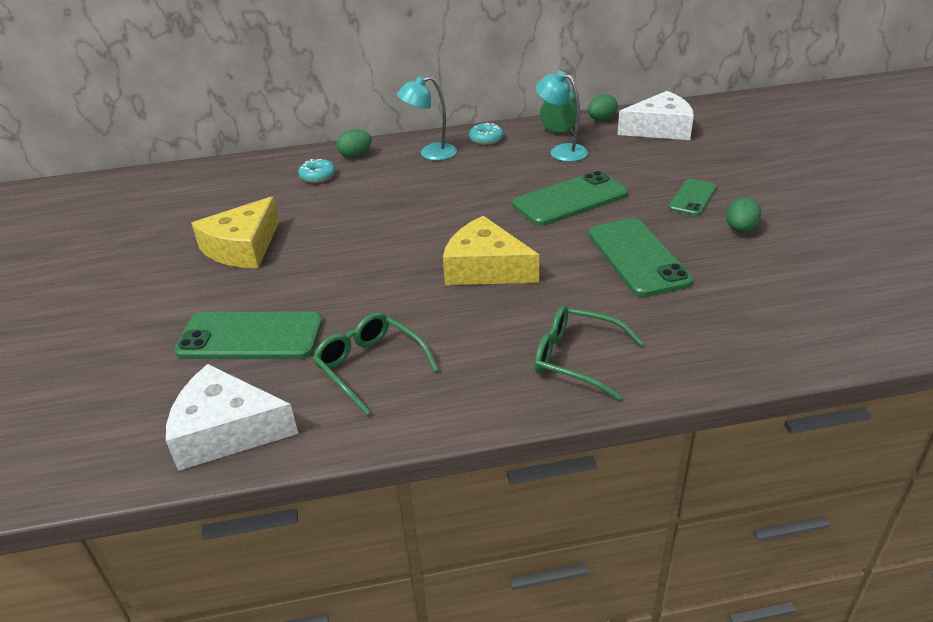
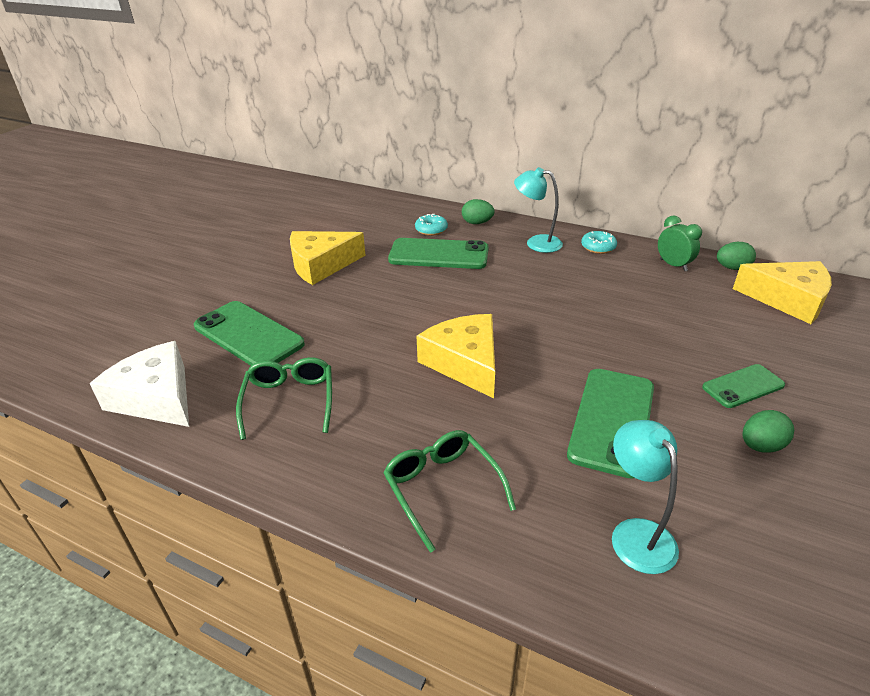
camera: 35 degrees right, 0 degrees up
(561, 151) = (656, 284): turquoise lamp -> turquoise lamp (636, 533)
(570, 199) = (611, 333): green phone -> green phone (439, 254)
(660, 129) = (788, 299): white cheese -> yellow cheese

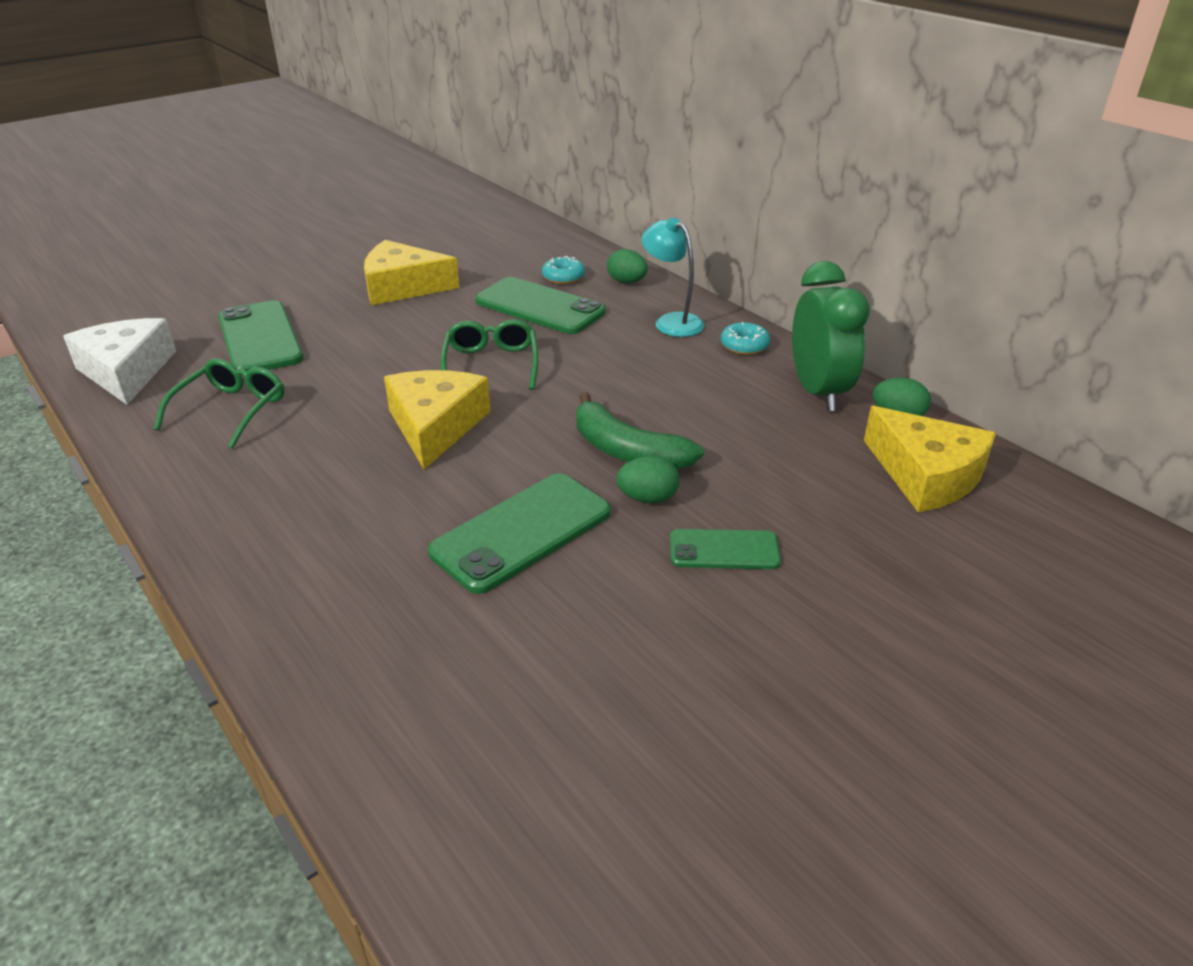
camera: 25 degrees right, 0 degrees up
(443, 489) = (278, 533): green glasses -> green glasses (491, 365)
(610, 339) = (627, 451): none -> green banana
(636, 533) = (413, 642): turquoise lamp -> none
(673, 265) = (818, 392): green clock -> green clock, size x1.76
(761, 446) = (660, 616): green egg -> green egg (647, 498)

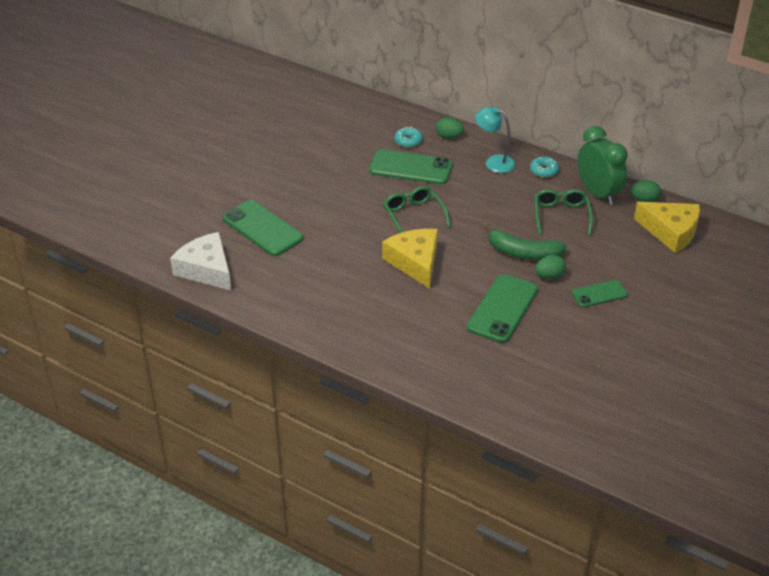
camera: 20 degrees left, 5 degrees up
(230, 410) = (294, 279): green glasses -> green glasses (561, 216)
(402, 287) = (314, 170): yellow cheese -> none

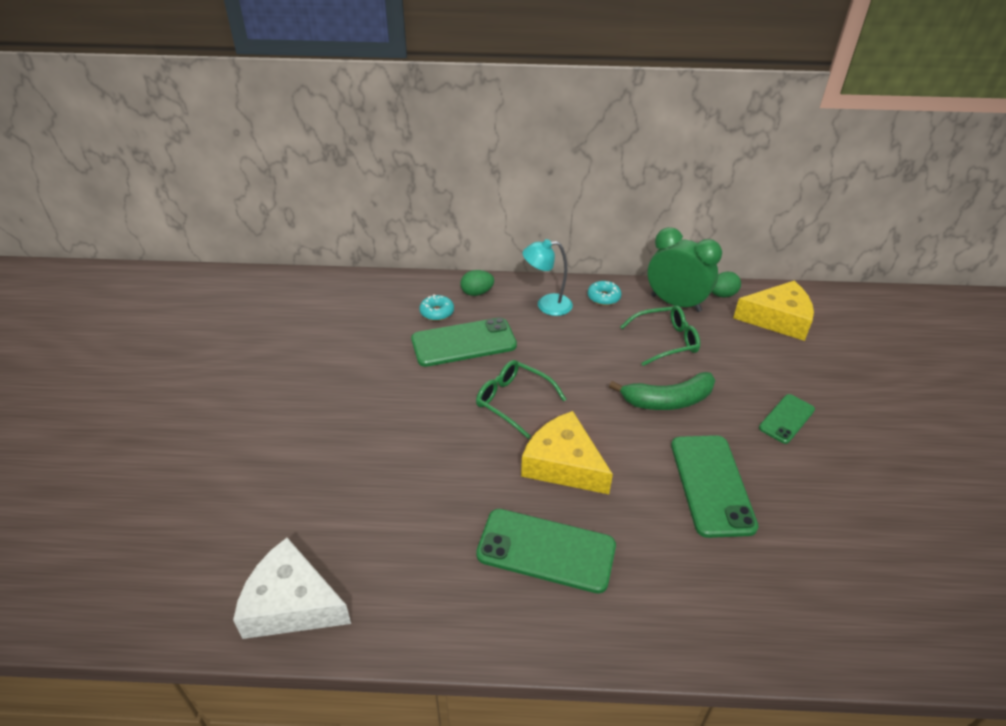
camera: 30 degrees left, 0 degrees up
(262, 228) = (335, 497): green phone -> green phone (546, 550)
(549, 276) = (720, 419): green egg -> none
(561, 216) = (665, 341): green glasses -> green glasses turned 105 degrees clockwise

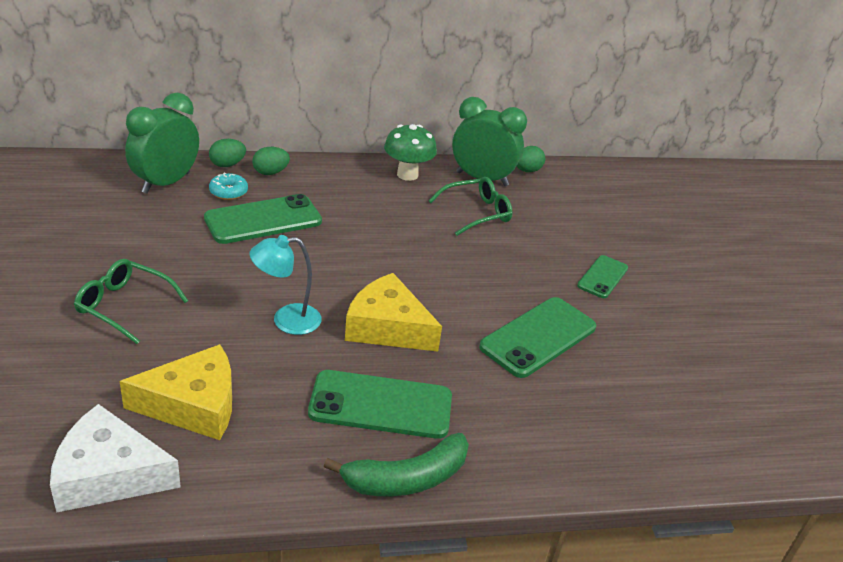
camera: 15 degrees left, 5 degrees down
(384, 302) = (166, 183): none -> green clock
(440, 284) = (227, 164): none -> green egg
(514, 401) = (326, 273): green glasses -> green glasses (125, 306)
(546, 305) = (348, 183): turquoise lamp -> turquoise lamp (286, 320)
(603, 297) = (407, 175): turquoise donut -> green mushroom
(668, 400) = (485, 266): green banana -> green banana (406, 479)
(711, 485) = (538, 337): green phone -> green phone turned 60 degrees clockwise
(778, 319) = (584, 191): yellow cheese -> yellow cheese (193, 405)

